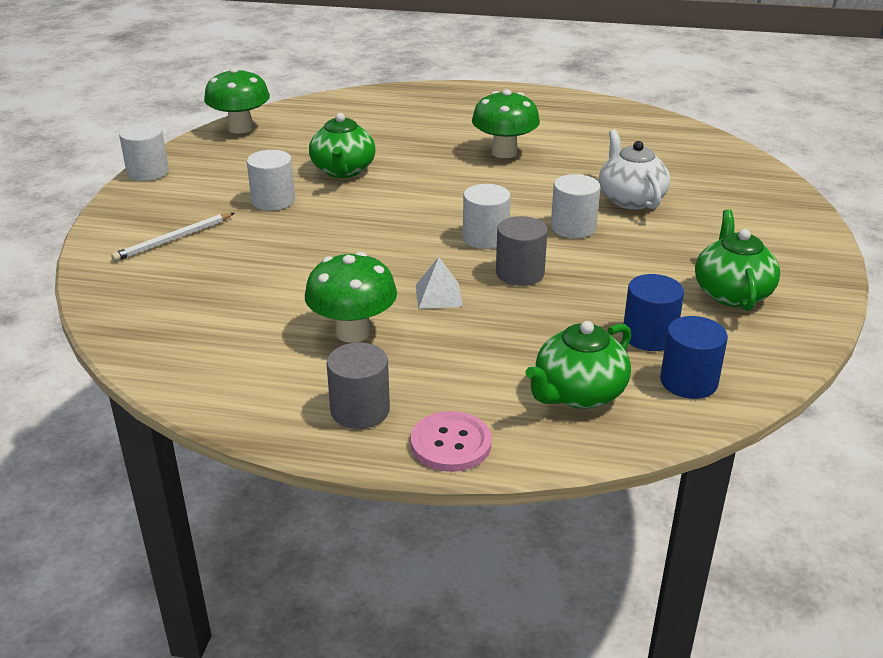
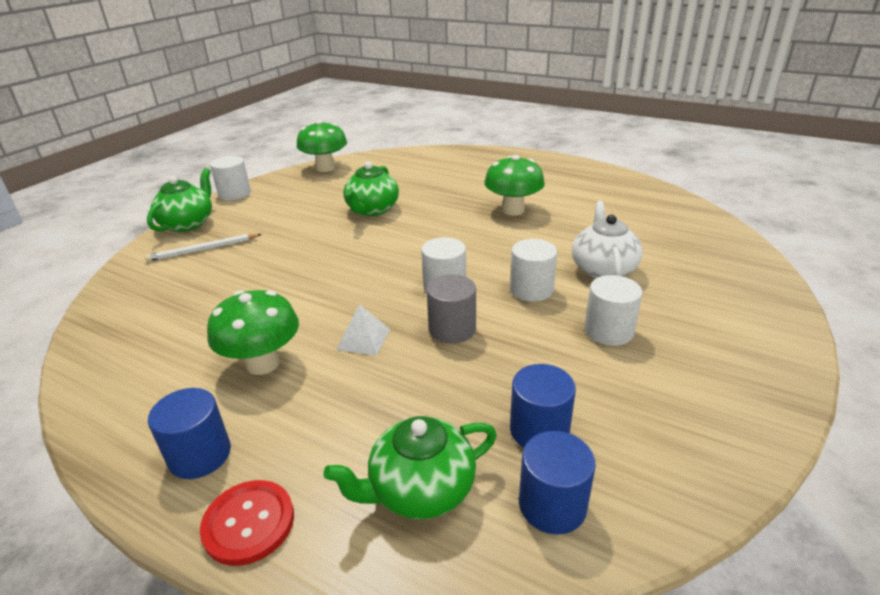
camera: 20 degrees right, 0 degrees up
(273, 201) = (300, 228): white cylinder -> white cylinder (608, 331)
(360, 410) = (200, 455): grey cylinder -> blue cylinder
(451, 444) = (249, 523): pink button -> red button
(731, 293) = (659, 394): green teapot -> green teapot (188, 223)

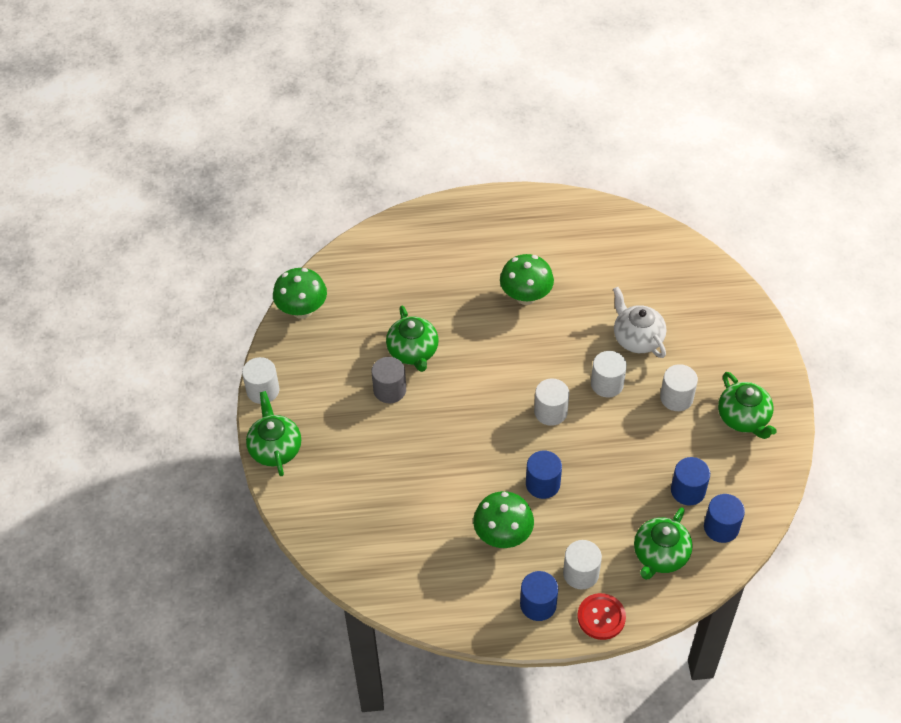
camera: 35 degrees left, 20 degrees up
(203, 249) = (331, 469): white pencil -> none
(293, 450) = (581, 573): none -> white cylinder
(364, 339) = (542, 484): white pyramid -> blue cylinder
(452, 329) = (587, 446): grey cylinder -> grey cylinder (389, 390)
(695, 387) = (743, 418): none -> green teapot

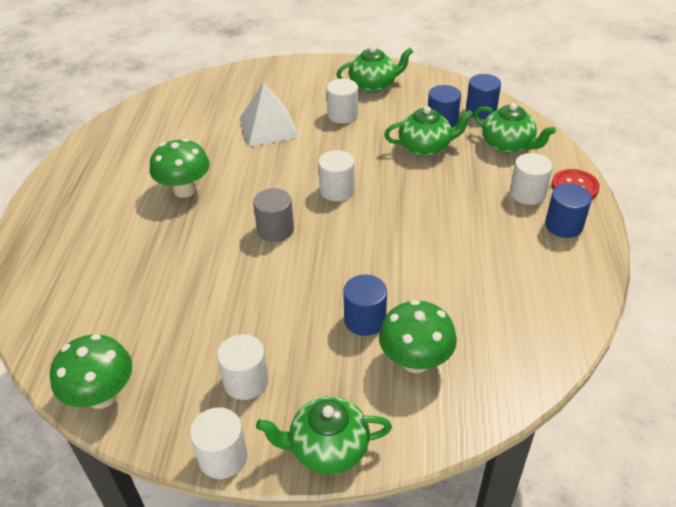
camera: 80 degrees left, 10 degrees down
(389, 390) = (268, 314): grey cylinder -> grey cylinder (275, 230)
(413, 352) = (220, 287): green teapot -> green teapot (425, 147)
(503, 535) = (482, 241): green mushroom -> green mushroom (415, 361)
(542, 484) = (423, 206): blue cylinder -> blue cylinder (365, 320)
(607, 384) = (315, 151): white cylinder -> white cylinder (246, 381)
(637, 338) = (269, 127): white teapot -> white pyramid

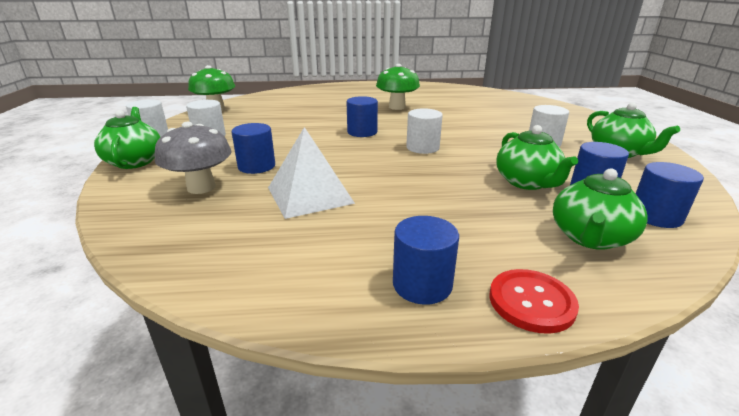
camera: 80 degrees right, 15 degrees down
(269, 127) = (493, 121): white pyramid -> white pyramid (309, 195)
(275, 230) = (362, 132): grey cylinder -> blue cylinder
(415, 361) = (201, 187): green mushroom -> grey mushroom
(527, 193) = (482, 252): white cylinder -> none

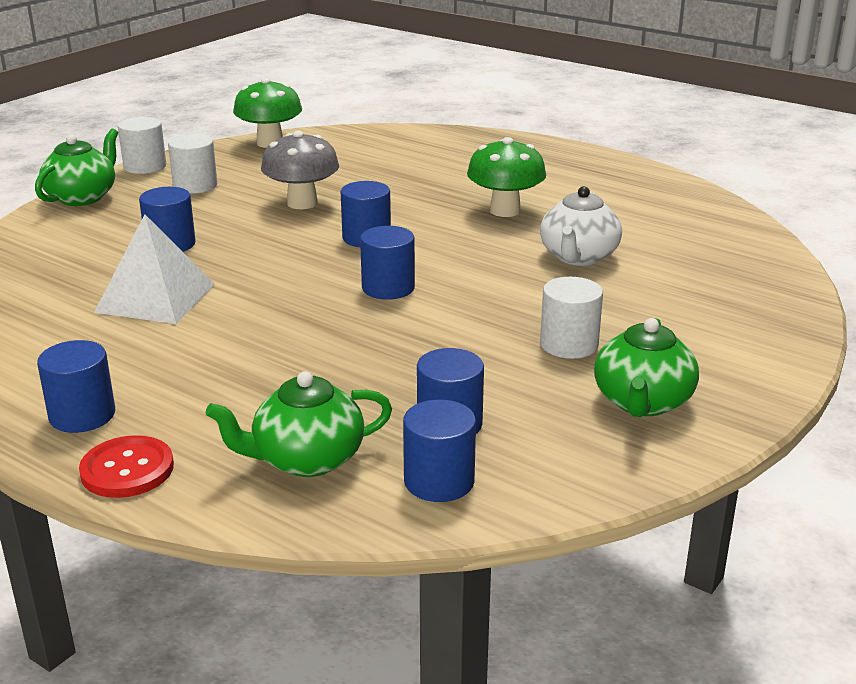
camera: 40 degrees right, 0 degrees up
(201, 187) = (86, 251): grey mushroom -> grey mushroom (302, 203)
(422, 147) = (388, 288): white cylinder -> blue cylinder
(465, 114) = (578, 257): none -> white teapot
(527, 182) = (398, 381): green teapot -> none

